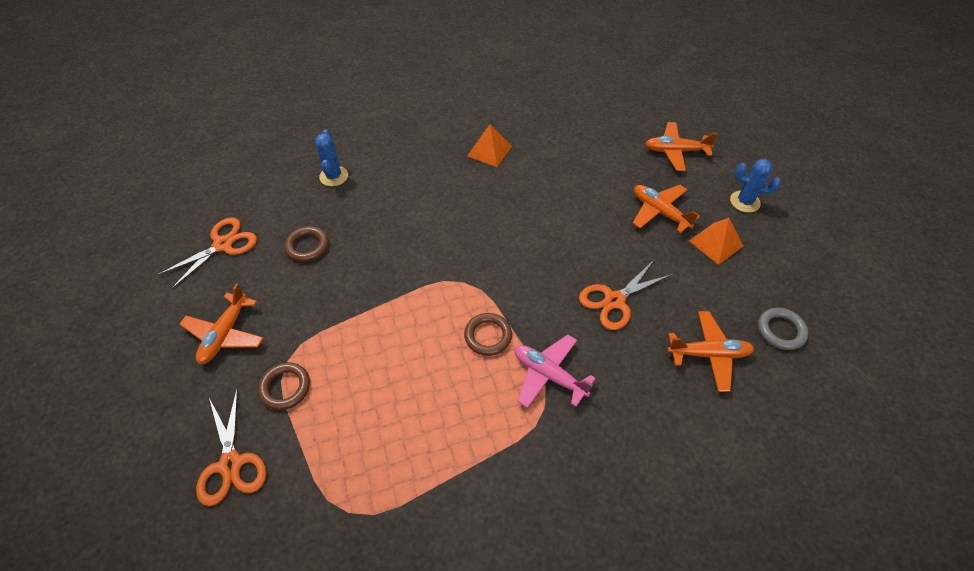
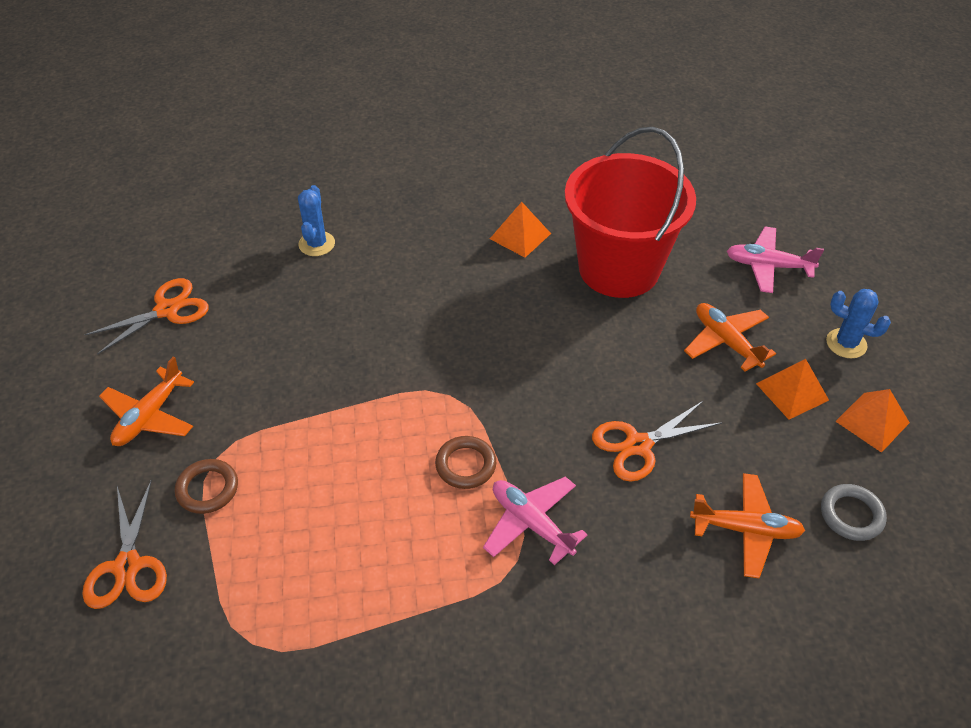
camera: 10 degrees right, 5 degrees down
(307, 246) = (267, 325): brown ring -> none
(568, 166) = (619, 268): none -> red bucket
(675, 151) = (768, 266): orange plane -> pink plane
(777, 258) = (872, 422): none -> orange pyramid

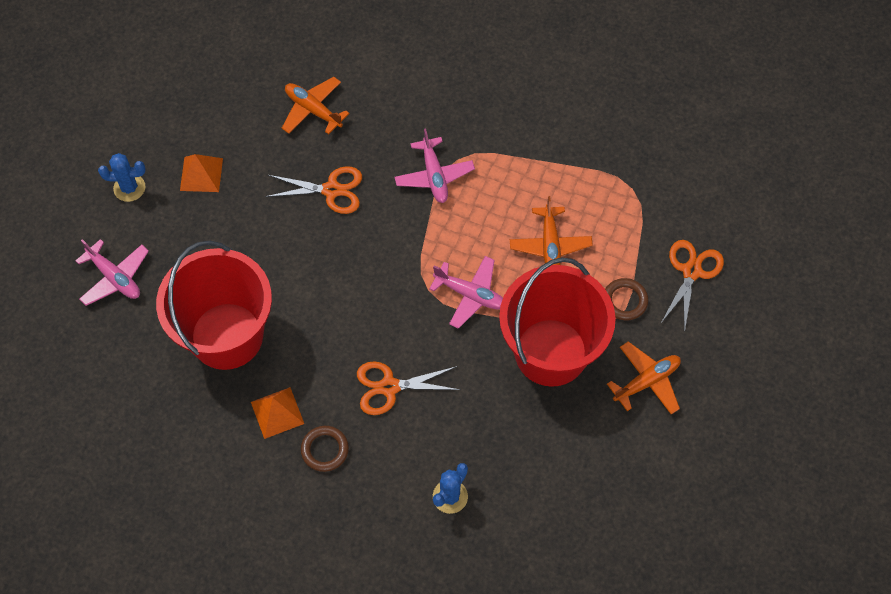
camera: 150 degrees left, 15 degrees up
(167, 310) = (603, 484): orange scissors -> orange scissors (389, 387)
(275, 396) = (551, 352): none -> red bucket
(400, 411) = (470, 294): none -> pink plane
(465, 465) = (450, 233): brown ring -> brown ring (325, 450)
(726, 342) = (208, 231): orange plane -> orange plane (550, 245)
(846, 343) = (129, 188): blue cactus -> blue cactus turned 60 degrees counterclockwise
(851, 515) = (245, 87): grey ring -> none
(872, 422) = (173, 130): orange pyramid -> none

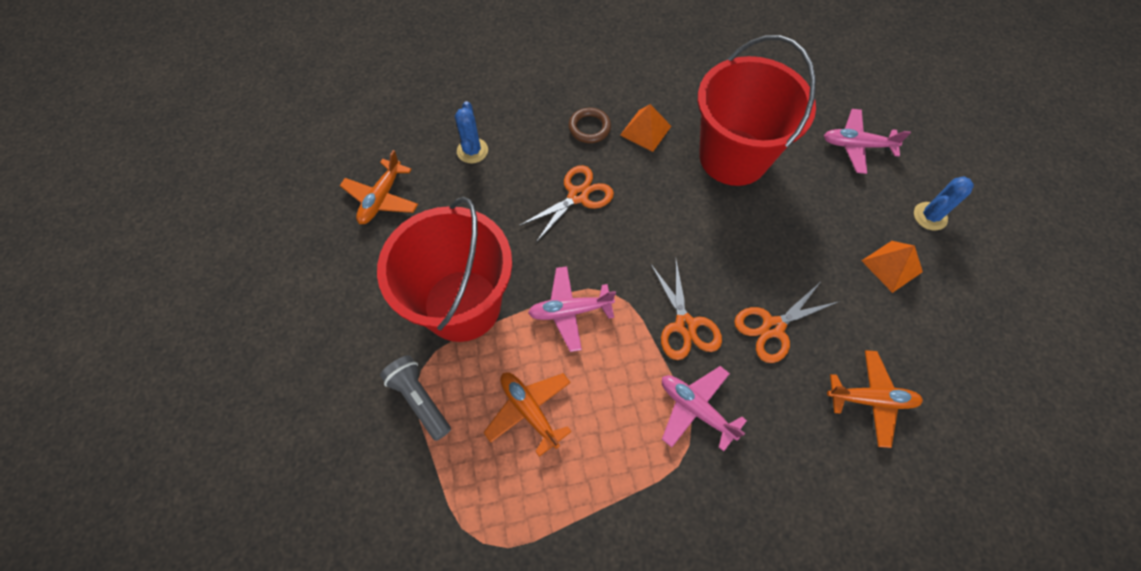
camera: 145 degrees right, 0 degrees up
(625, 301) = (419, 399): brown ring -> grey flashlight
(646, 381) = (357, 333): orange plane -> orange plane (382, 198)
(692, 271) = (364, 480): orange scissors -> orange scissors (685, 325)

